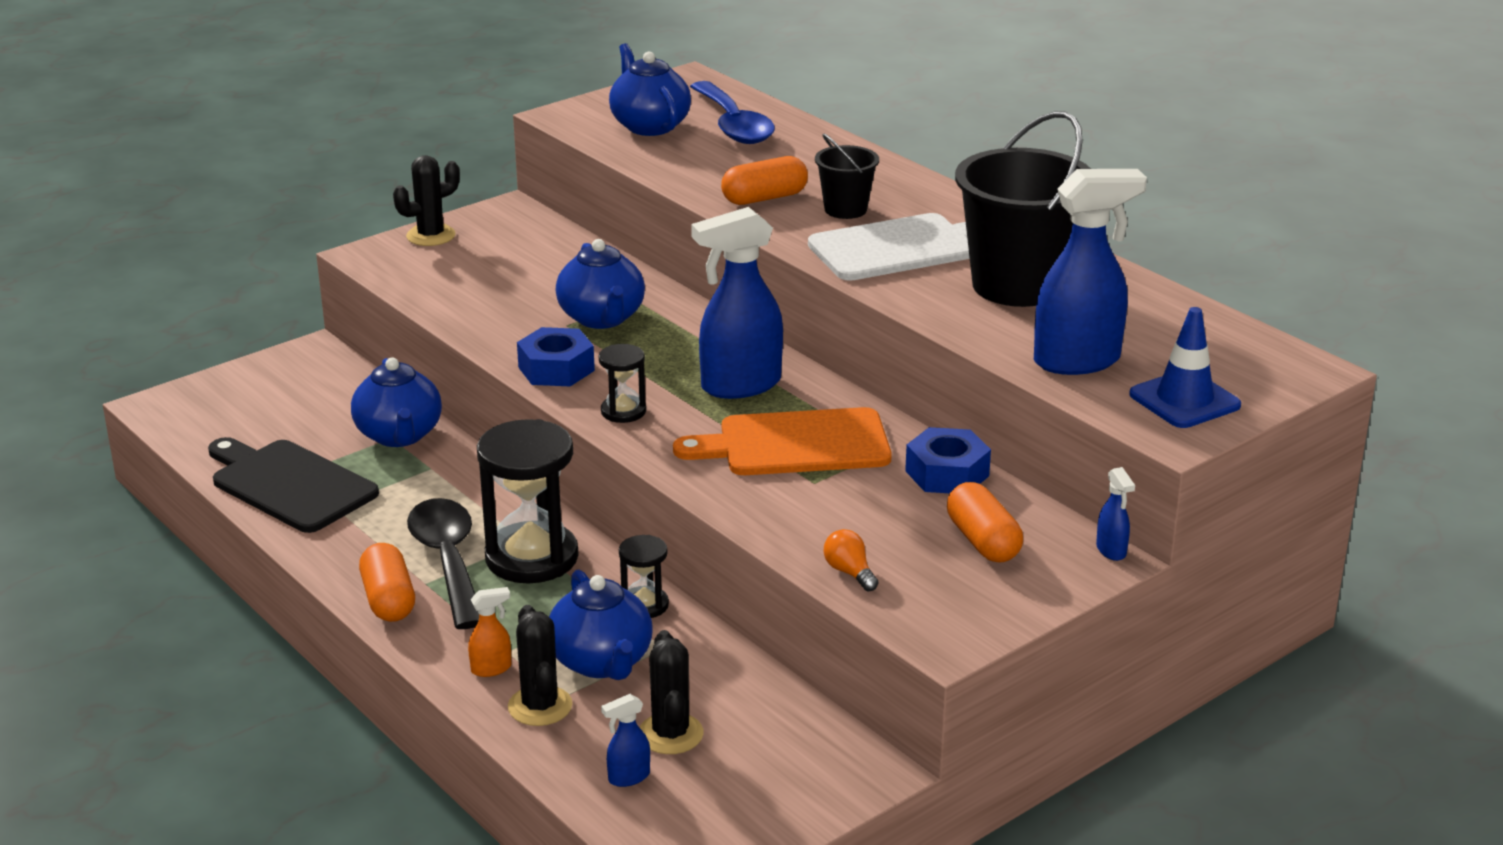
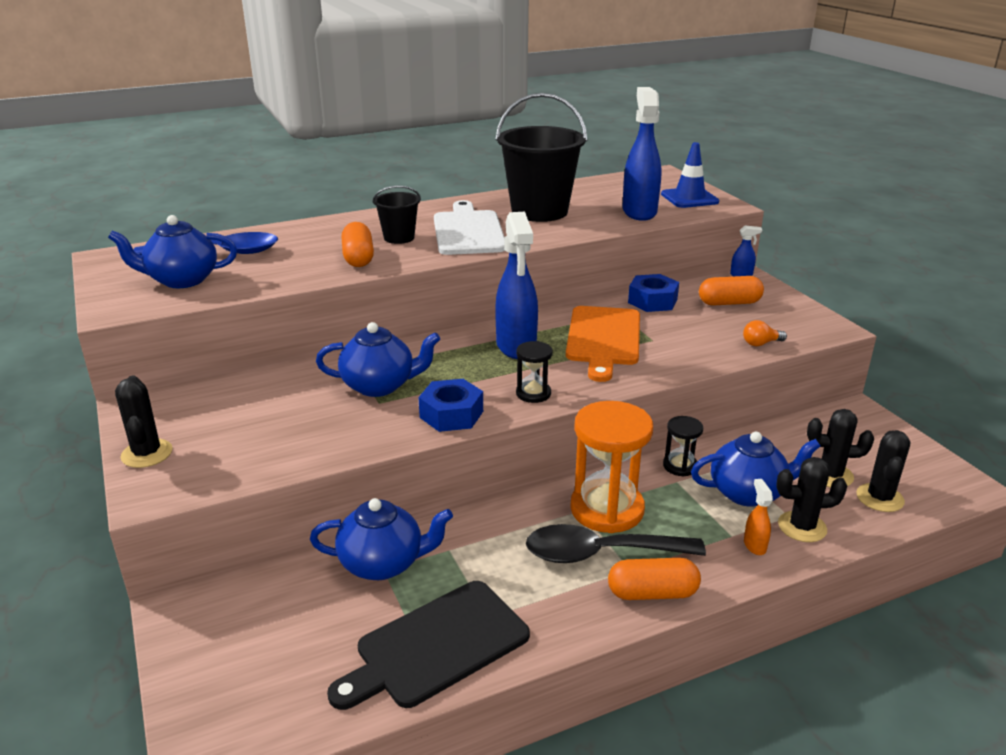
camera: 75 degrees left, 0 degrees up
(531, 558) = (607, 509): black hourglass -> orange hourglass
(628, 777) = (880, 498): blue spray bottle -> black cactus

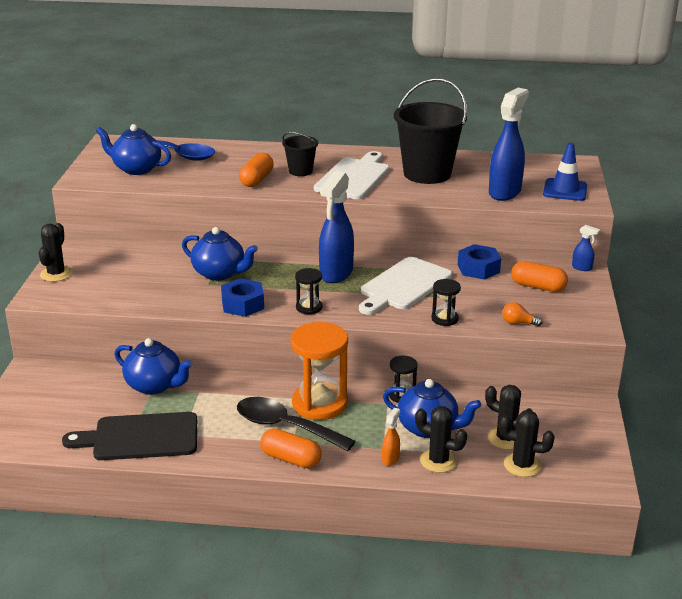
camera: 30 degrees right, 0 degrees up
(603, 339) = (404, 285): orange cutting board -> white cutting board
(688, 361) = (444, 319): none -> black hourglass
(880, 498) = (522, 465): black cactus -> black cactus turned 60 degrees clockwise

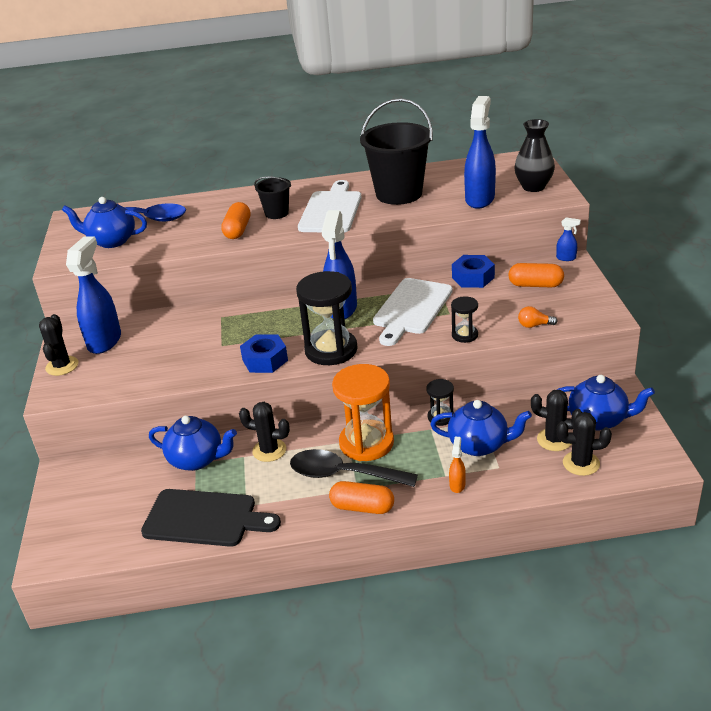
camera: 10 degrees left, 5 degrees up
(103, 260) = (105, 341): none -> blue spray bottle
(140, 437) = (204, 518): black cutting board -> black cutting board turned 150 degrees counterclockwise
(220, 273) = (228, 332): blue teapot -> blue teapot (598, 420)
(309, 307) = (331, 350): black hourglass -> black hourglass, size x2.00
(438, 461) = (502, 477): black cactus -> black cactus (269, 450)
(565, 190) = (533, 187): blue traffic cone -> black vase

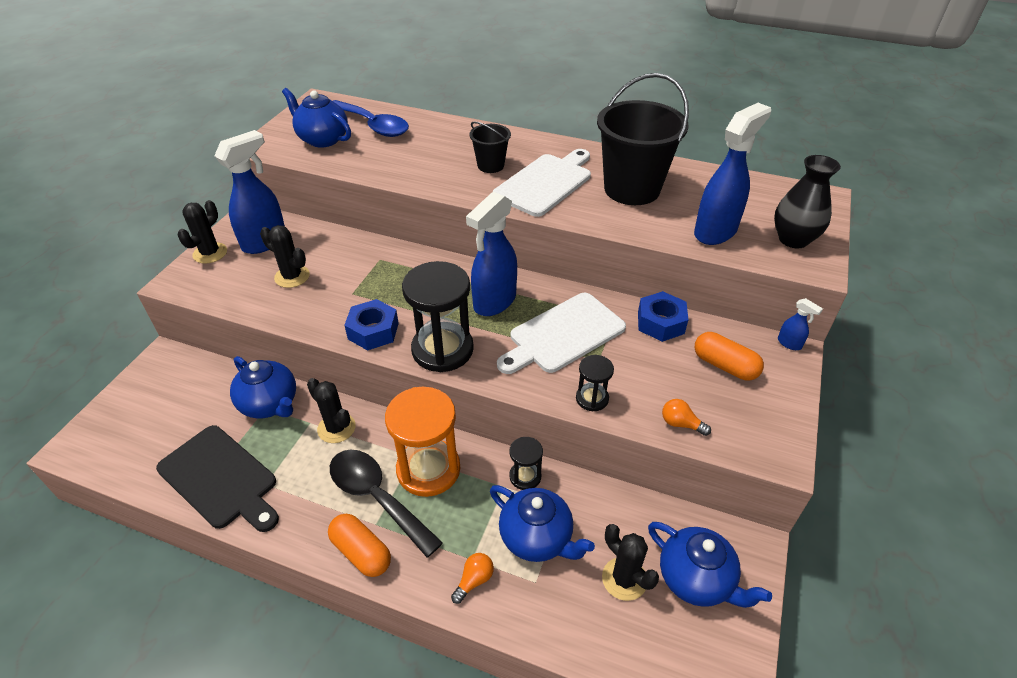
camera: 25 degrees right, 10 degrees up
(237, 230) = (437, 171): orange capsule -> none
(457, 485) = (474, 580): orange spray bottle -> orange light bulb
(581, 463) = (630, 633): black cactus -> black cactus (292, 276)

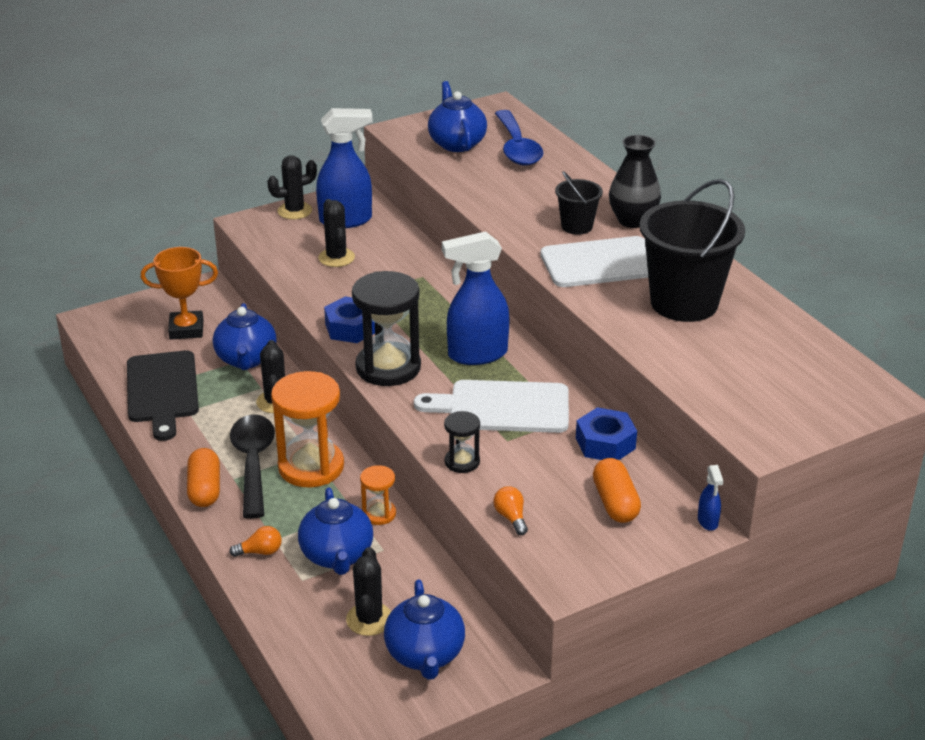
camera: 40 degrees right, 10 degrees down
(184, 406) = (186, 329): none -> orange trophy
(525, 476) = (379, 514): black hourglass -> orange hourglass
(715, 231) = (709, 372): blue spray bottle -> none
(793, 239) = (779, 414): black vase -> black vase (632, 220)

